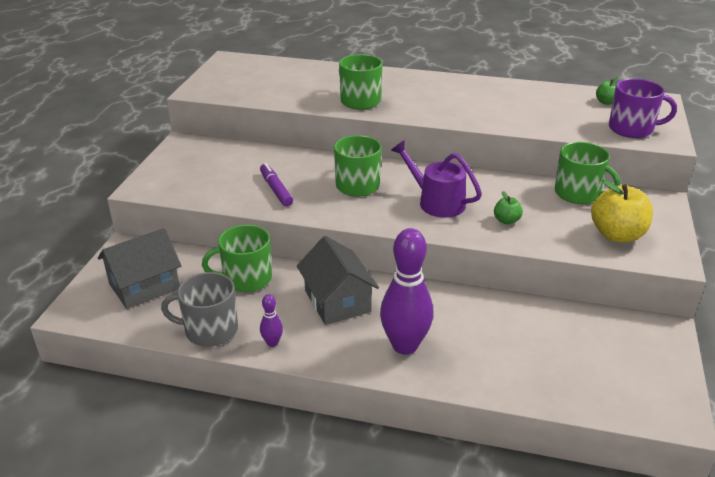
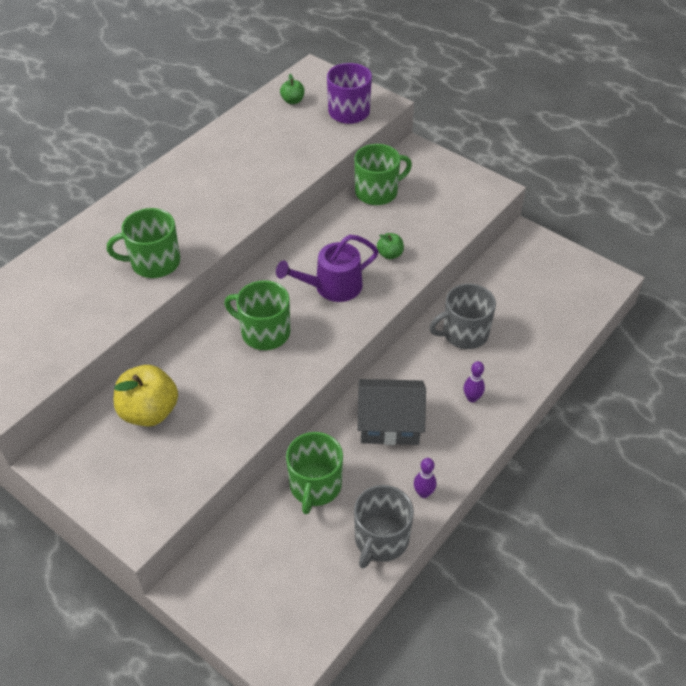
camera: 65 degrees left, 15 degrees up
(144, 286) = (276, 583): grey house -> none
(276, 189) = (228, 401): purple marker -> none
(405, 345) = (472, 398): purple bowling pin -> purple bowling pin, size x0.44
(483, 319) = (464, 333): none -> grey mug
(617, 235) = (447, 200): yellow apple -> yellow apple (149, 412)

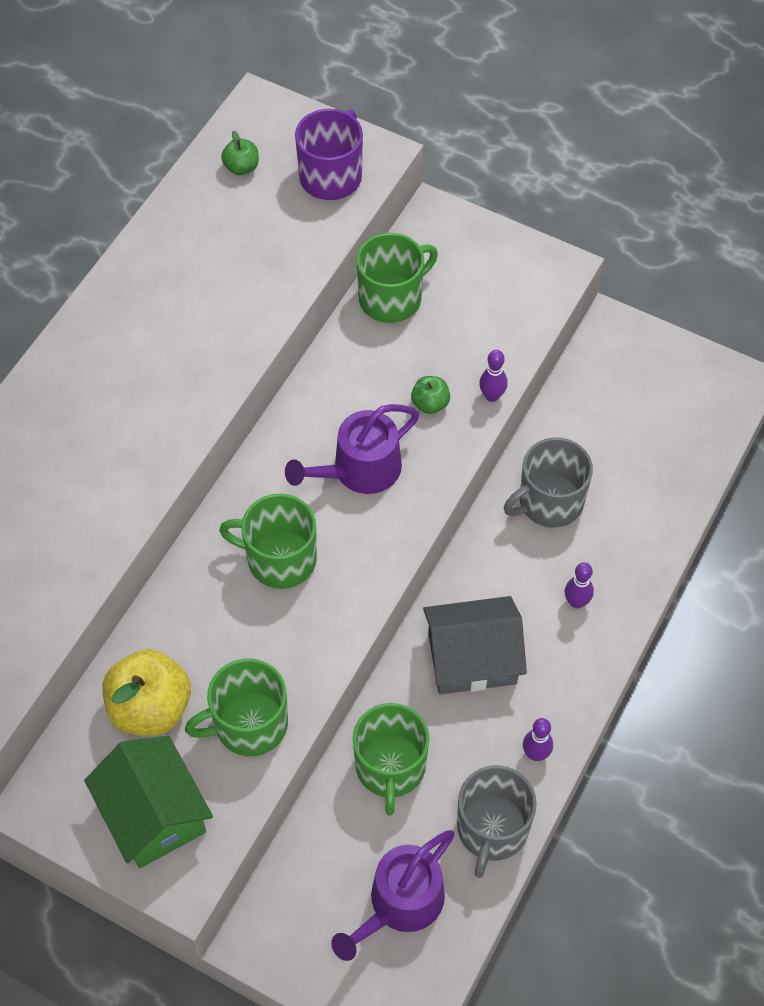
camera: 10 degrees left, 10 degrees up
(131, 481) = (154, 814): none -> green house
(154, 262) = (108, 485): green mug -> green mug (249, 724)
(301, 580) = (400, 903): none -> purple watering can
(433, 255) = (492, 396): none -> purple bowling pin

